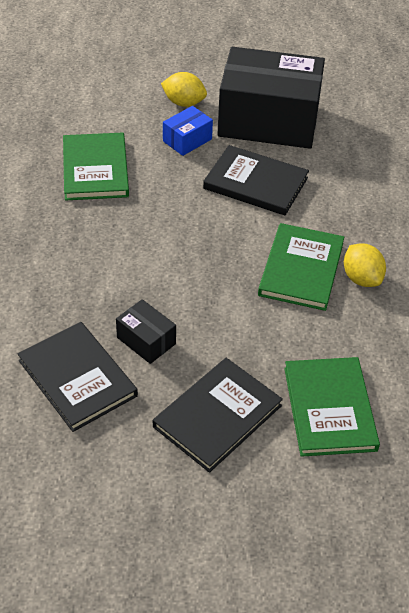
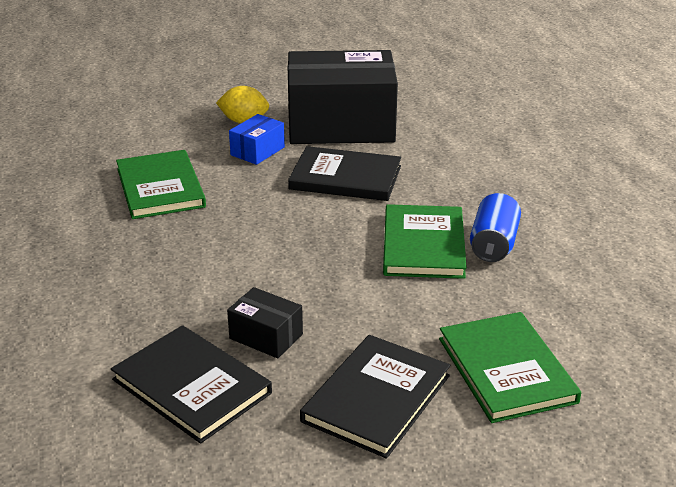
camera: 10 degrees left, 15 degrees down
(361, 278) = (493, 244): yellow lemon -> blue can

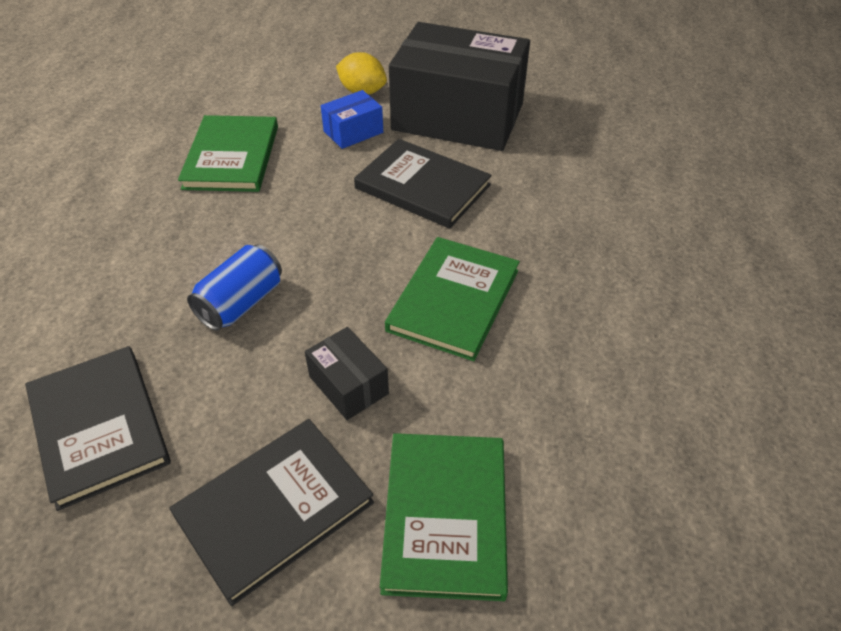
camera: 20 degrees right, 15 degrees up
(266, 336) = (213, 381): black box -> black box (348, 385)
(493, 244) = (534, 320): blue can -> blue can (241, 303)

